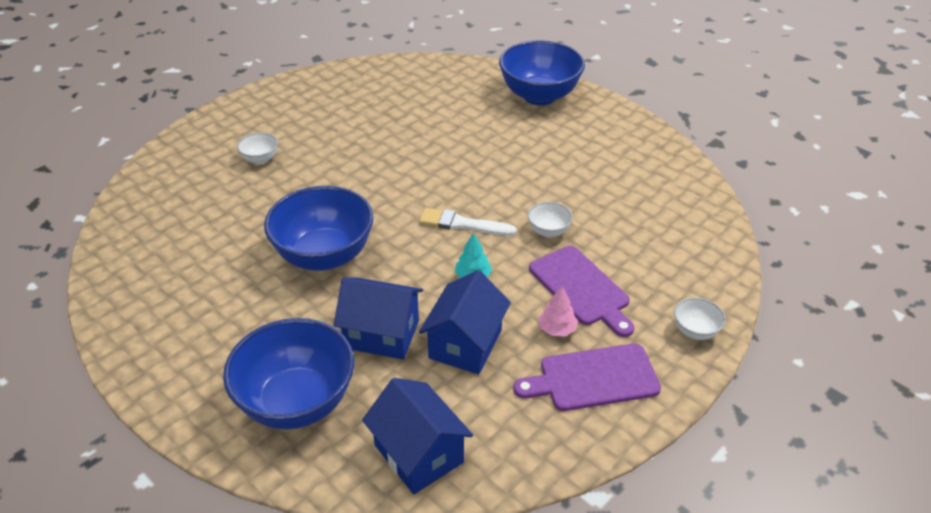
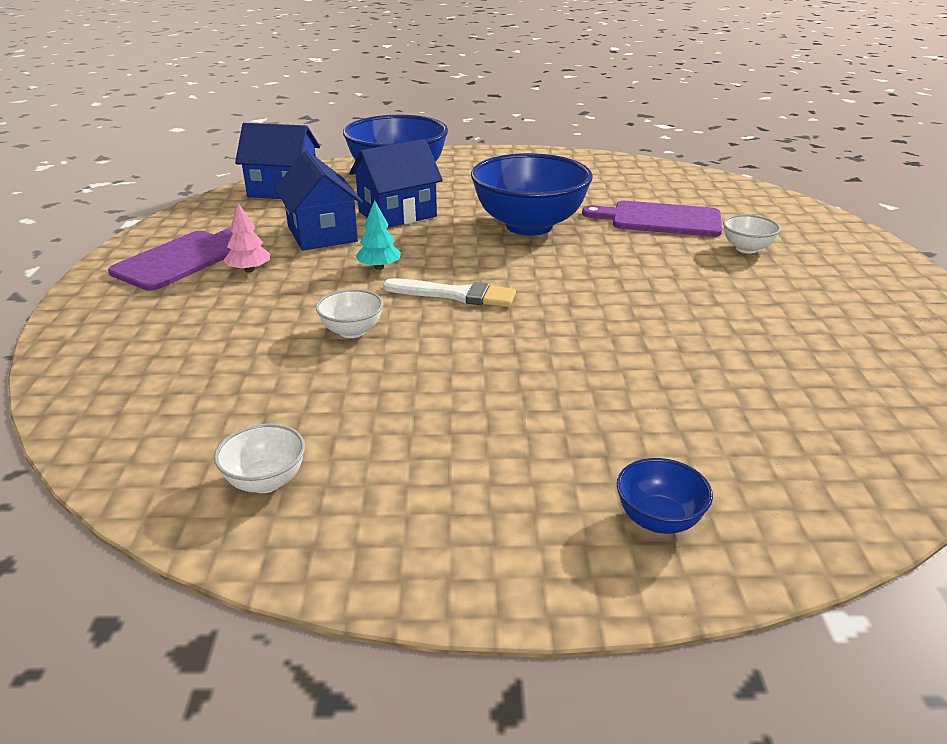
camera: 135 degrees right, 10 degrees down
(462, 224) = (455, 295): white brush -> white brush turned 45 degrees clockwise
(539, 96) = (658, 520): blue bowl -> blue bowl, size x0.44
(581, 288) = (255, 304): purple cutting board -> purple cutting board (660, 219)
(695, 331) = (91, 324): white bowl -> white bowl (265, 481)

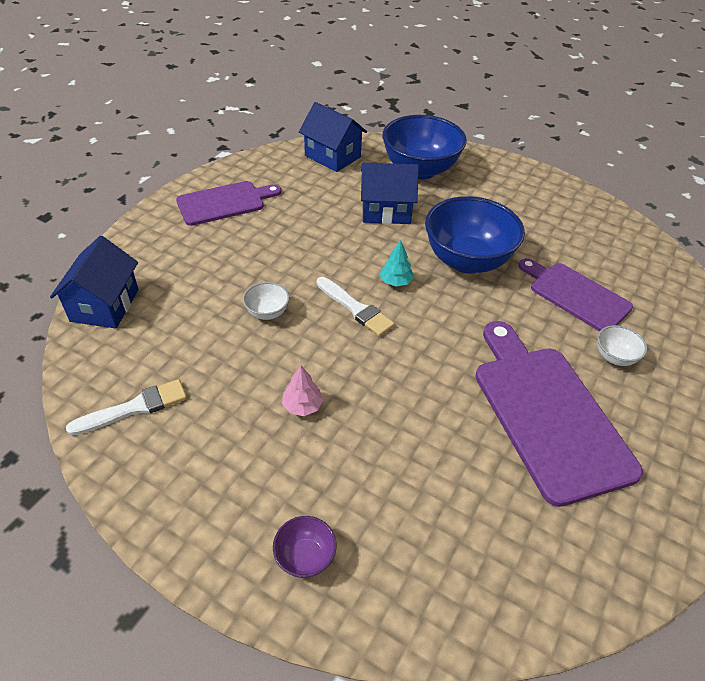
camera: 30 degrees right, 15 degrees up
(249, 270) = (253, 229): pink tree -> pink tree (302, 406)
(265, 481) = (134, 408): white bowl -> white brush
(322, 234) = (321, 212): blue house -> blue house (105, 305)
(379, 267) = (330, 260): turquoise tree -> turquoise tree (396, 281)
(658, 520) = (305, 557): blue bowl -> purple bowl
(744, 306) = (547, 414): none -> purple cutting board

